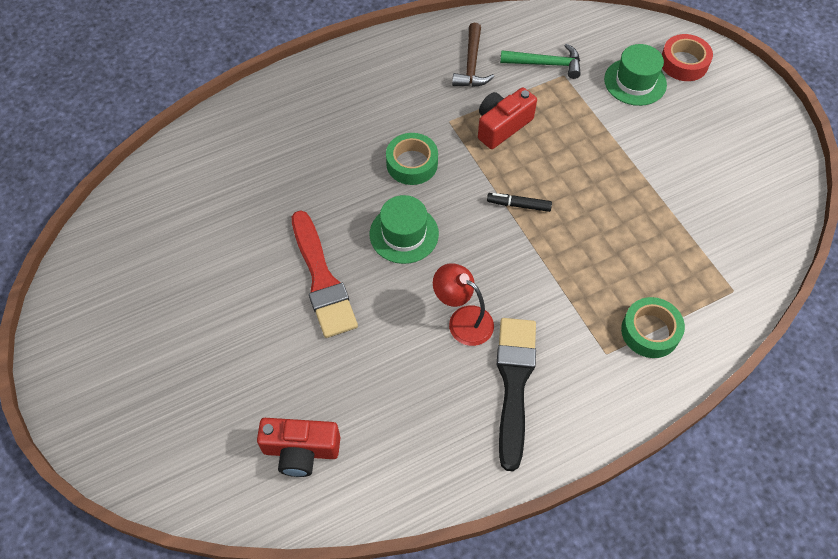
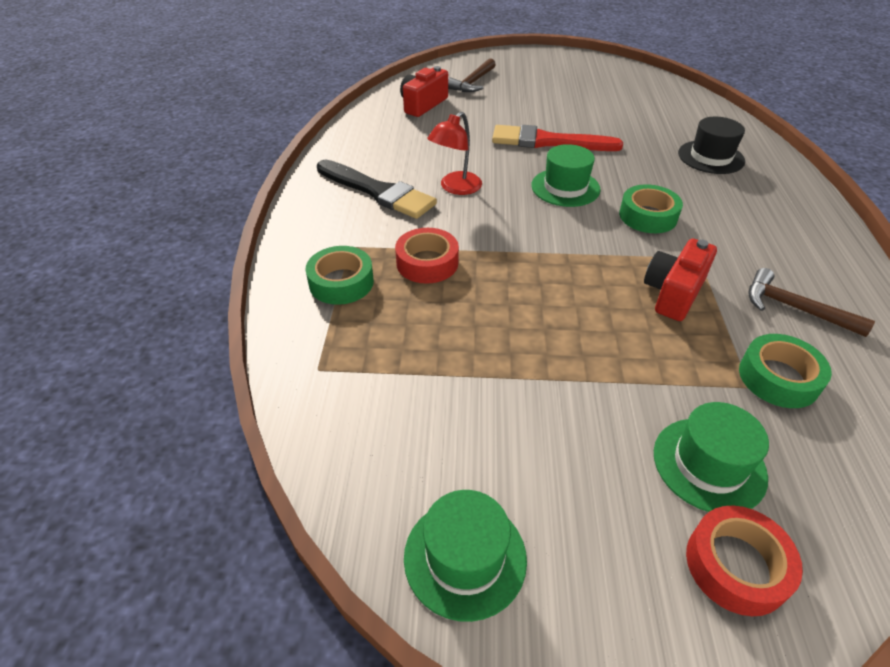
camera: 120 degrees right, 15 degrees down
(203, 425) = (473, 82): none -> brown hammer
(278, 143) = (711, 157): none -> black hat
(463, 320) = (455, 188): red lamp -> red lamp turned 150 degrees clockwise
(502, 126) = (673, 293): red camera -> red camera turned 135 degrees counterclockwise
(518, 205) = (552, 261): black marker -> none
(545, 64) = (778, 378): green hammer -> green tape
(582, 285) = (427, 263): none -> red tape
(771, 157) = (465, 557): none -> green hat

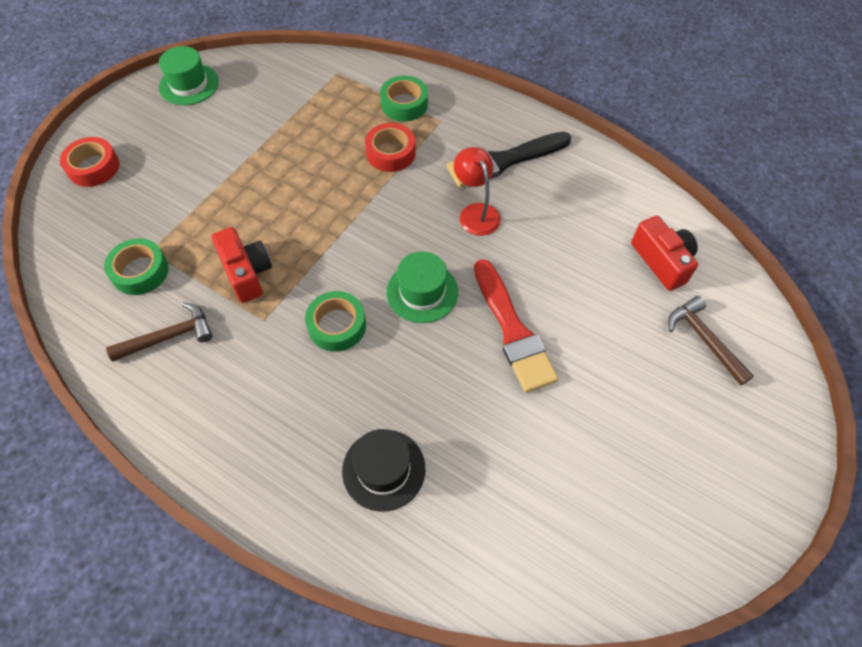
camera: 120 degrees right, 15 degrees up
(548, 142) = (513, 330): red brush -> red brush turned 120 degrees clockwise
(709, 464) = (136, 194): green hat -> none

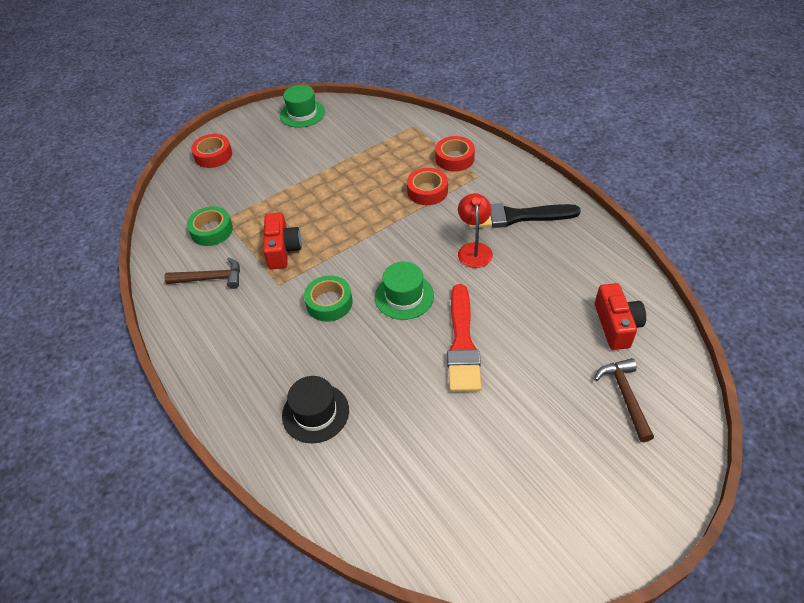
camera: 25 degrees right, 10 degrees down
(404, 104) = (454, 158): green tape -> red tape

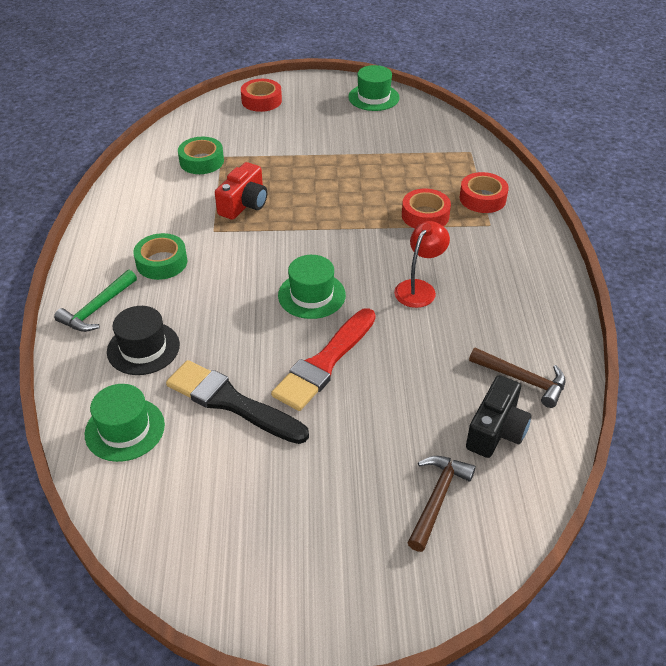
camera: 30 degrees right, 5 degrees down
(210, 278) = (164, 199): brown hammer -> brown hammer (522, 380)
(244, 402) = (97, 309): none -> green hammer
(329, 303) = (241, 267): green tape -> green tape (161, 262)
(365, 487) = (125, 429): none -> green hat
(516, 217) = (492, 279): black brush -> black brush (231, 402)
(616, 325) = (496, 430): red camera -> black camera

